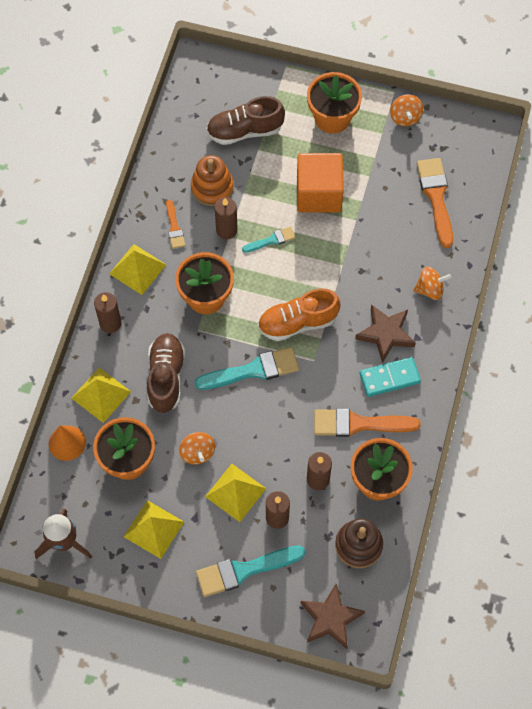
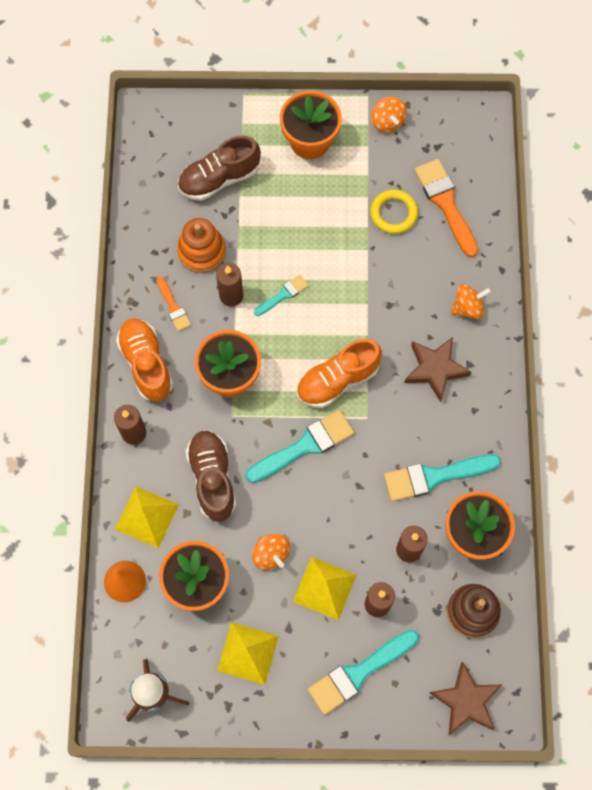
camera: 15 degrees left, 5 degrees up
(137, 269) = (146, 364): yellow pyramid -> orange shoe
(319, 194) = (319, 230): orange cube -> none
(359, 424) = (435, 476): orange brush -> turquoise brush
(388, 195) = (393, 213): none -> yellow ring
(389, 378) = (453, 417): turquoise domino -> none

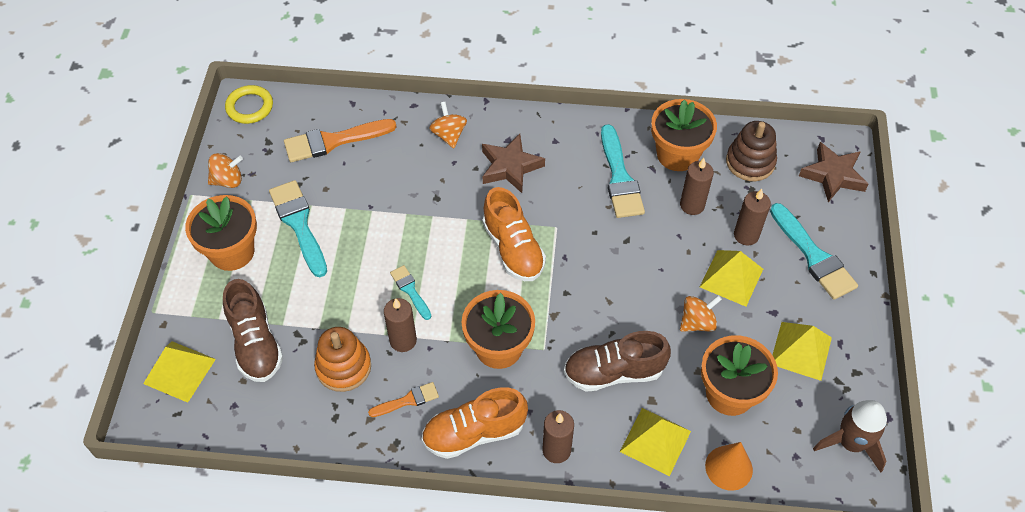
camera: 85 degrees left, 15 degrees down
(189, 126) = (179, 371): none -> yellow pyramid
(304, 446) = (582, 284): turquoise brush -> turquoise brush (299, 224)
(393, 213) = (335, 185): yellow ring -> yellow ring (250, 107)

